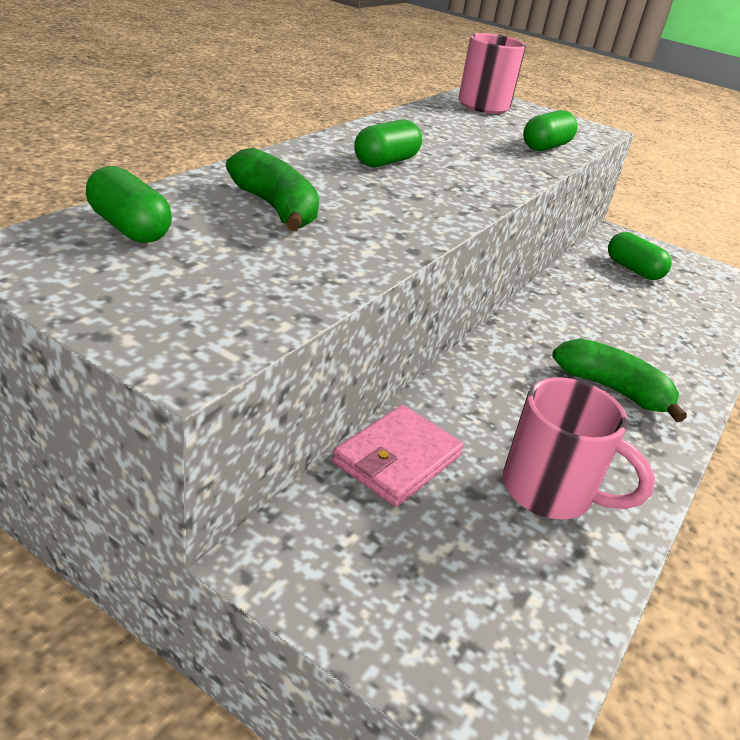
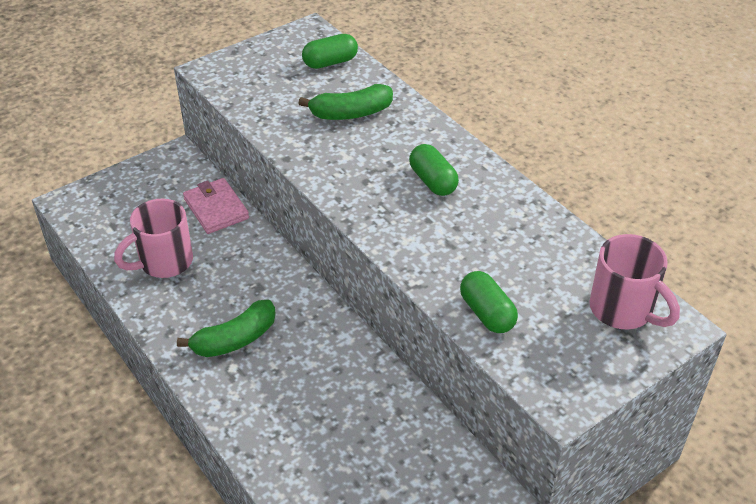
camera: 115 degrees right, 10 degrees up
(633, 270) = (412, 465): green capsule -> none

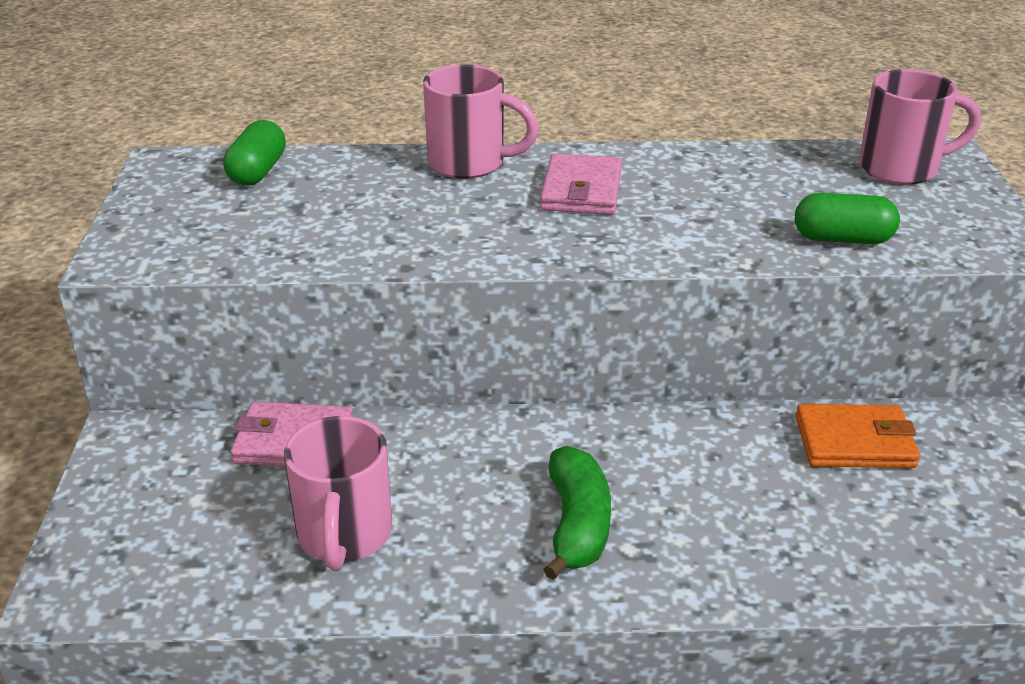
camera: 55 degrees left, 10 degrees down
(351, 113) = (382, 194): green banana -> none
(404, 428) = (854, 442): none -> orange wallet
(418, 126) = (469, 164): none -> pink mug
(433, 181) = (581, 190): green capsule -> pink wallet

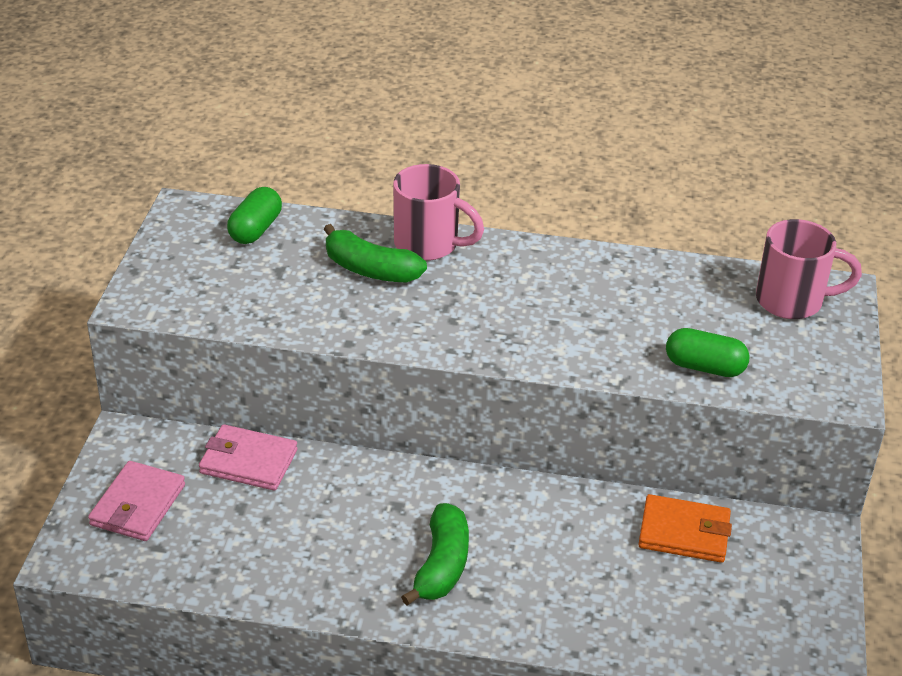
camera: 10 degrees right, 5 degrees up
(344, 536) = (269, 545): pink mug -> none
(408, 194) = (370, 270): none -> green banana
(581, 190) = (511, 286): pink wallet -> pink wallet (138, 505)

